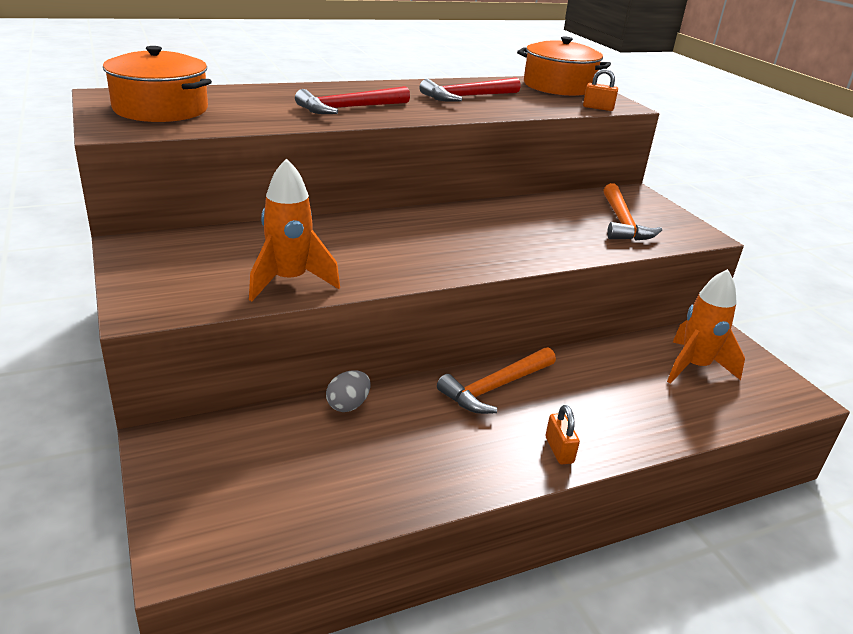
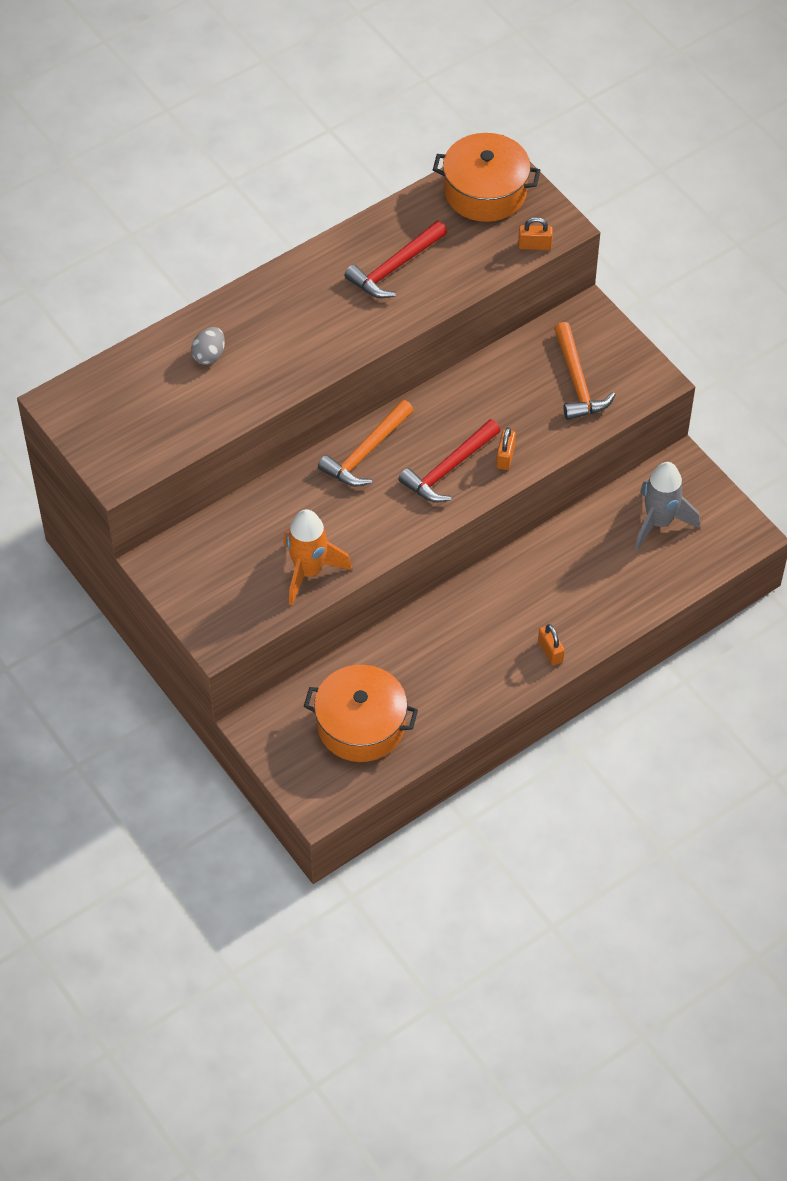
camera: 10 degrees left, 25 degrees up
(161, 109) = (127, 415): orange pot -> orange pot (361, 725)
(348, 405) = (375, 650): grey egg -> grey egg (209, 355)
(349, 108) = (290, 346): red hammer -> red hammer (448, 469)
(495, 387) = (488, 597): orange hammer -> orange hammer (366, 452)
(541, 249) = (505, 457): none -> orange padlock
(694, 367) = (659, 522): orange rocket -> grey rocket

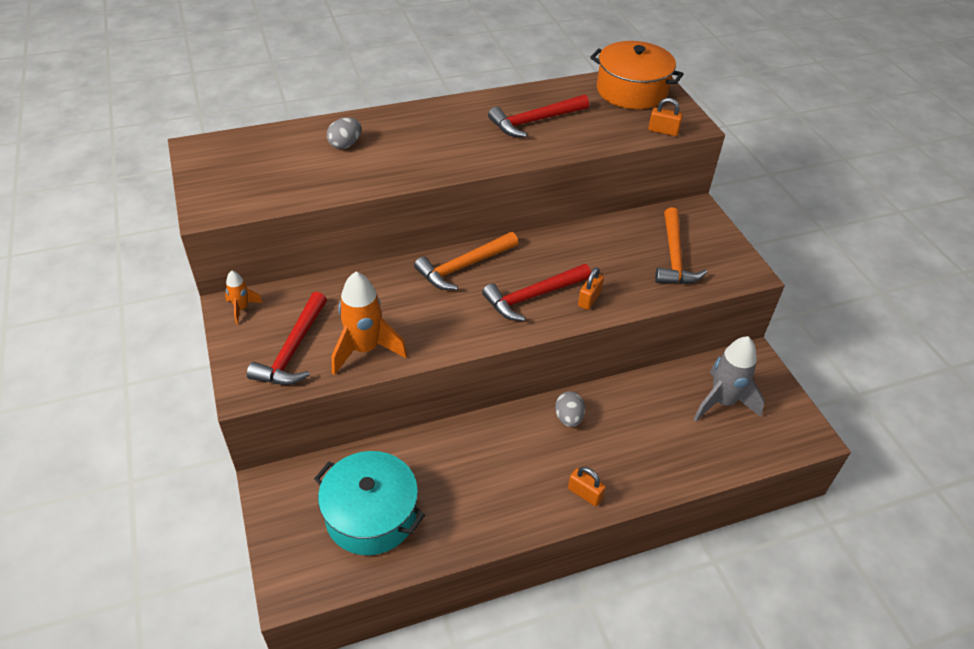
camera: 15 degrees right, 10 degrees down
(166, 561) = (242, 308): none -> orange rocket
(240, 591) = (293, 350): none -> red hammer
(361, 725) = (371, 515): orange pot -> turquoise pot
(512, 581) = (568, 418): none -> grey egg
(550, 651) = (585, 494): orange padlock -> orange padlock turned 45 degrees counterclockwise

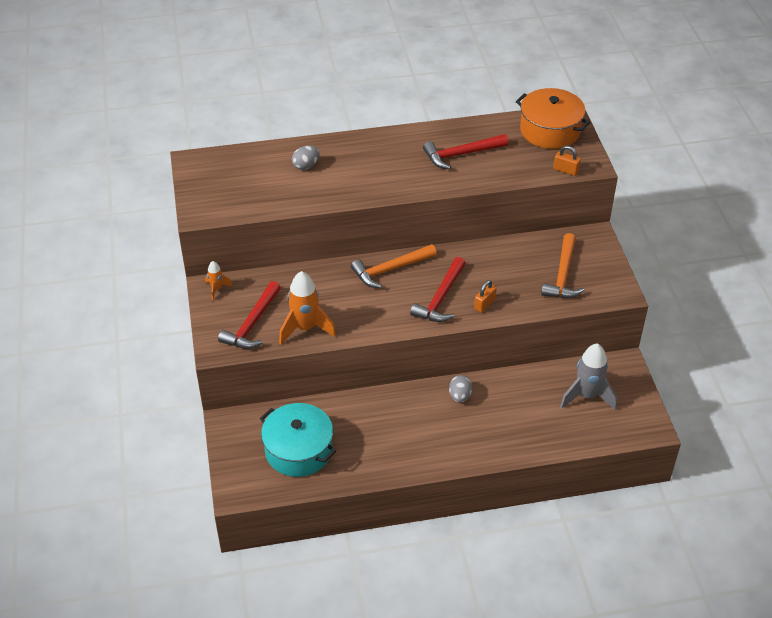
camera: 10 degrees right, 0 degrees up
(533, 296) = (440, 298): red hammer -> red hammer turned 45 degrees counterclockwise
(585, 494) = (460, 452): orange padlock -> none

